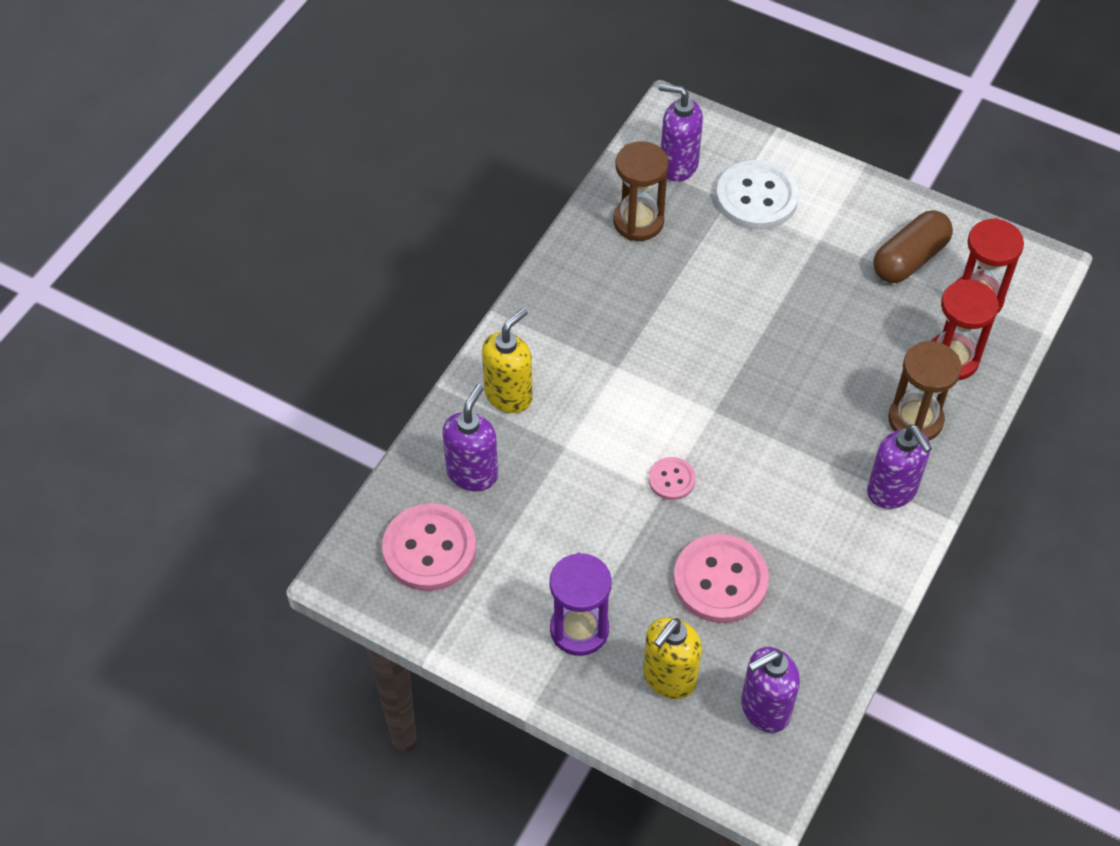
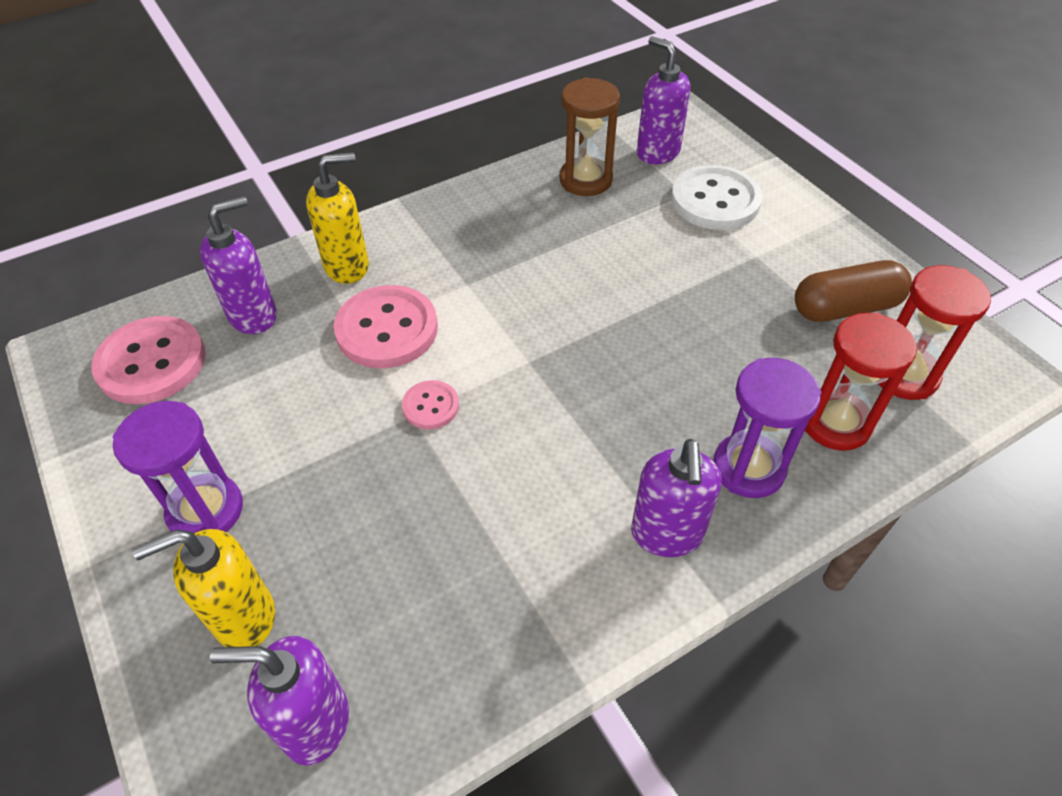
camera: 30 degrees right, 5 degrees down
(720, 580) = (393, 535): pink button -> pink button (387, 329)
(915, 420) = (748, 468): brown hourglass -> purple hourglass

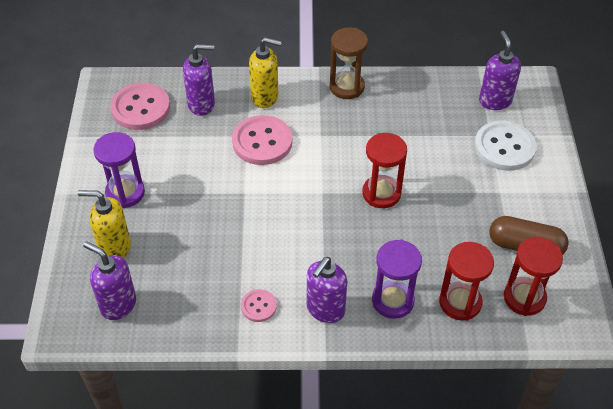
camera: 30 degrees right, 0 degrees up
(430, 406) = (257, 192): pink button -> pink button (258, 306)
(585, 180) = (435, 101): brown hourglass -> brown hourglass (347, 87)
(611, 325) = (381, 193): none -> red hourglass

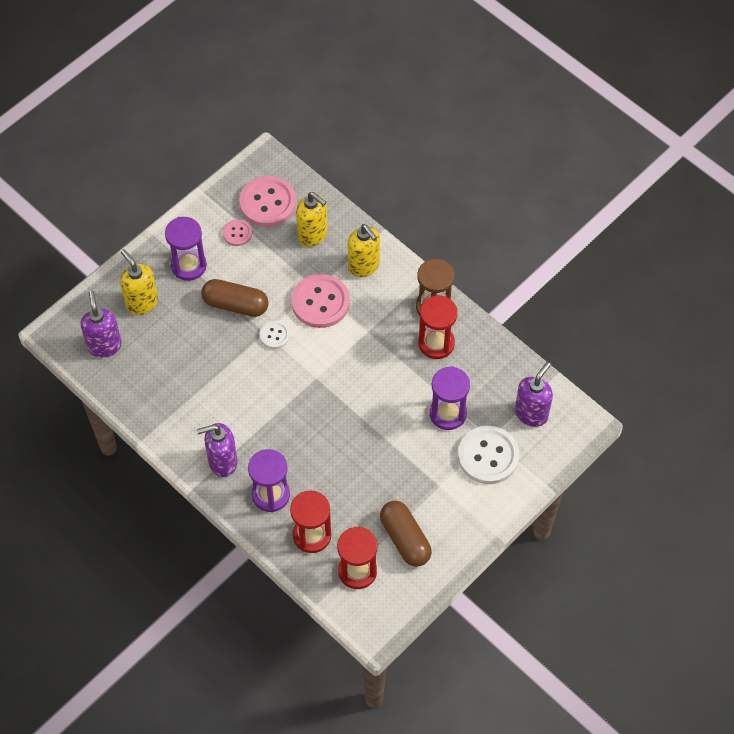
camera: 45 degrees right, 10 degrees up
(197, 191) = (235, 304): none -> brown capsule
(202, 104) = (312, 235): purple soap dispenser -> yellow soap dispenser
(254, 189) = (274, 335): none -> white button
(258, 306) = (185, 422): pink button -> pink button (237, 233)
(381, 193) = (355, 414): red hourglass -> red hourglass (436, 343)
(443, 143) = (448, 414): none -> purple hourglass

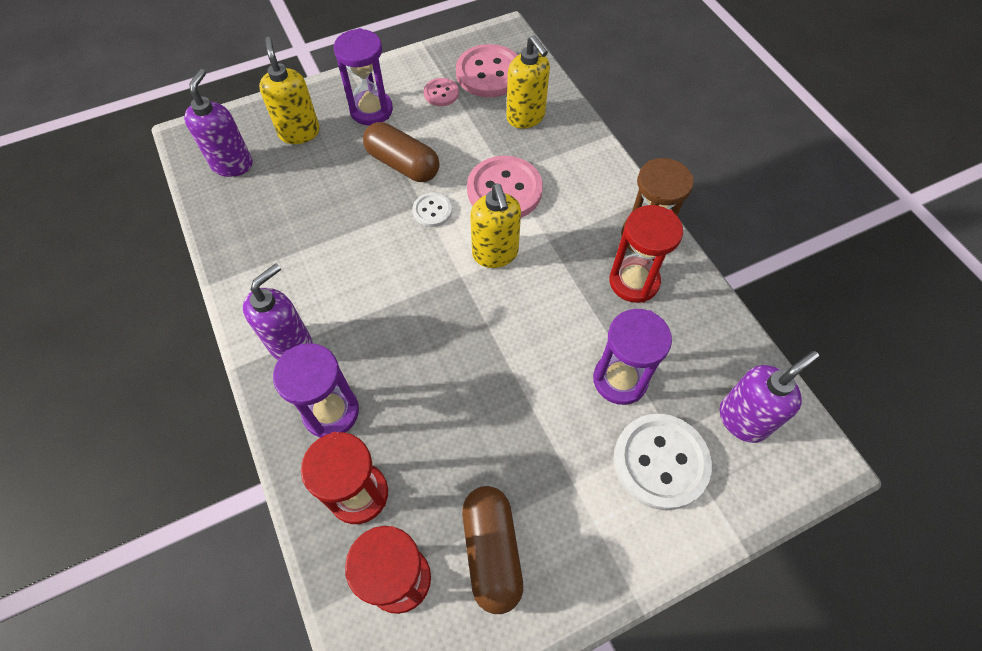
camera: 20 degrees right, 0 degrees up
(222, 462) = (291, 345): purple soap dispenser -> purple soap dispenser turned 120 degrees clockwise
(364, 266) = (573, 166): yellow soap dispenser -> yellow soap dispenser (495, 254)

